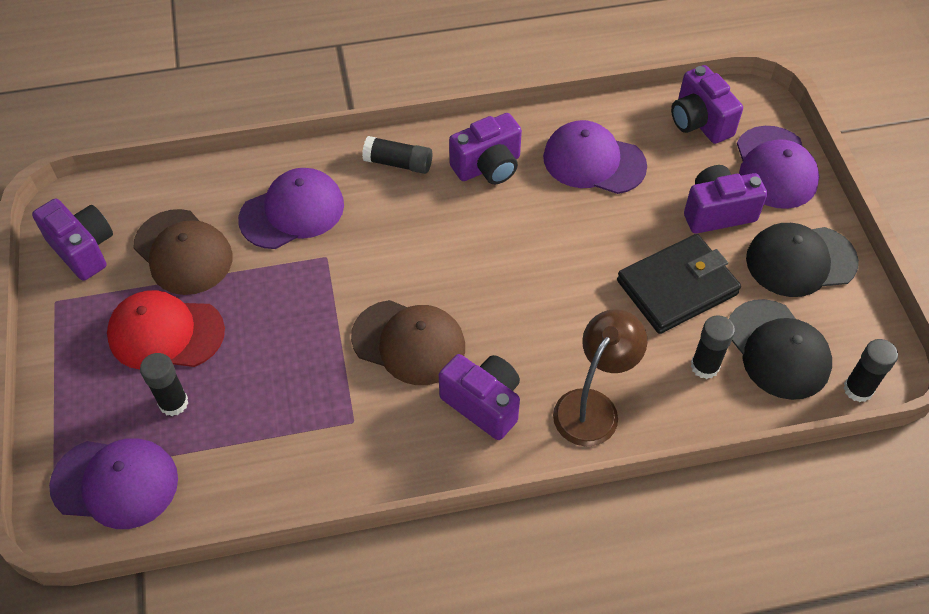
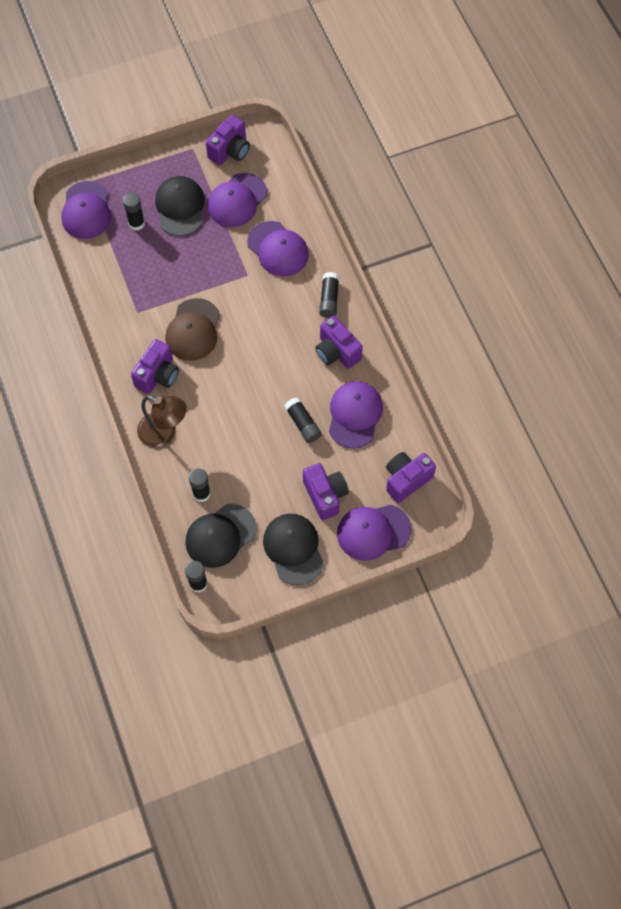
camera: 80 degrees right, 10 degrees up
(166, 333) = (180, 207): red cap -> black cap
(183, 252) = (237, 200): brown cap -> purple cap
(600, 222) = (303, 424): none -> black glue stick
(677, 287) = (258, 474): black wallet -> none

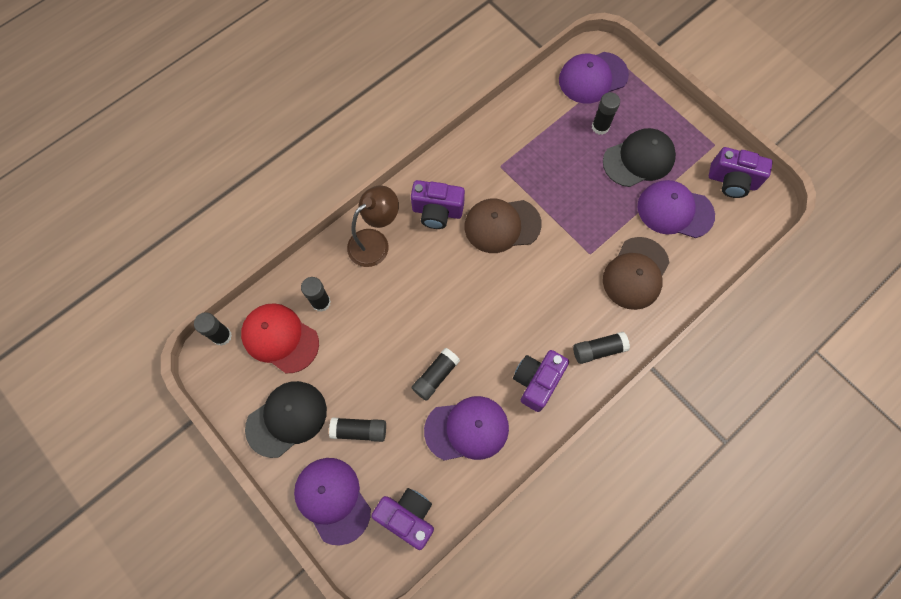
camera: 70 degrees right, 5 degrees up
(164, 433) = (375, 242): brown lamp -> brown lamp turned 135 degrees counterclockwise
(220, 536) = (280, 338): black cap -> red cap
(278, 249) = (635, 273): purple cap -> brown cap
(325, 495) = (359, 430): purple camera -> black glue stick

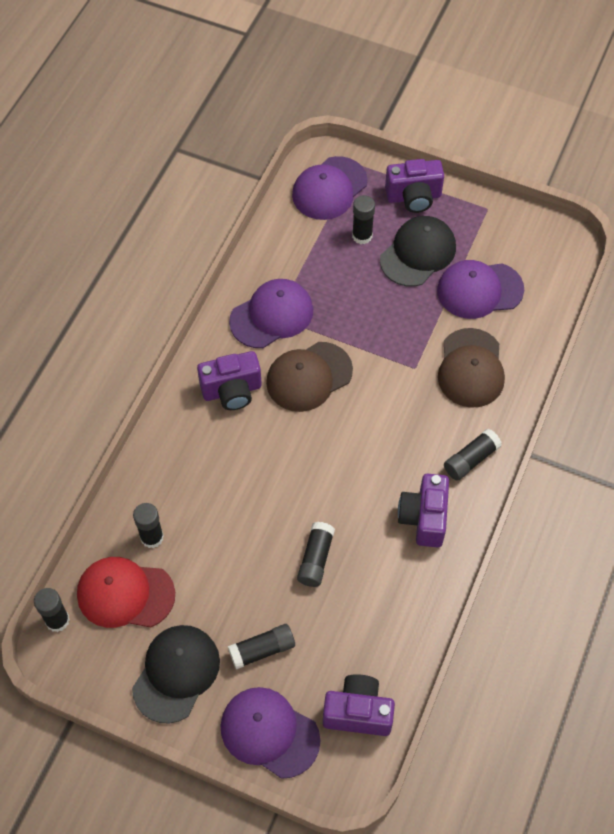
camera: 25 degrees left, 10 degrees down
(375, 242) = (180, 450): brown lamp -> none
(467, 429) = (375, 597): purple cap -> purple cap (272, 315)
(732, 181) = (522, 238): purple camera -> purple camera (414, 197)

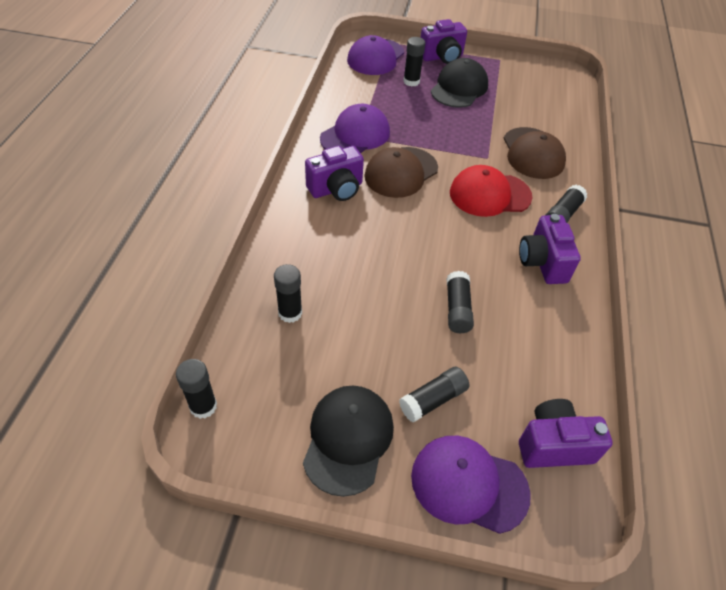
camera: 15 degrees left, 10 degrees down
(125, 594) = (274, 369): red cap -> red cap (489, 194)
(479, 290) = (516, 105): purple cap -> none

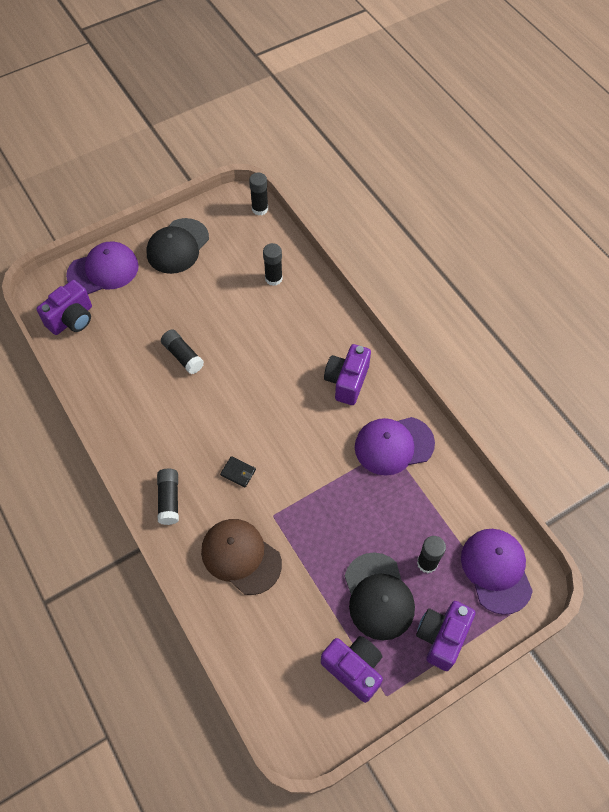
camera: 140 degrees right, 10 degrees up
(348, 439) = (177, 246): black cap -> black cap turned 60 degrees clockwise
(355, 135) = (394, 445): purple cap -> purple cap turned 75 degrees clockwise
(401, 172) = (321, 437): brown cap -> none
(433, 400) = (152, 294): black glue stick -> none
(489, 194) = (238, 472): red cap -> black wallet
(542, 262) = (154, 438): purple camera -> purple camera (353, 669)

